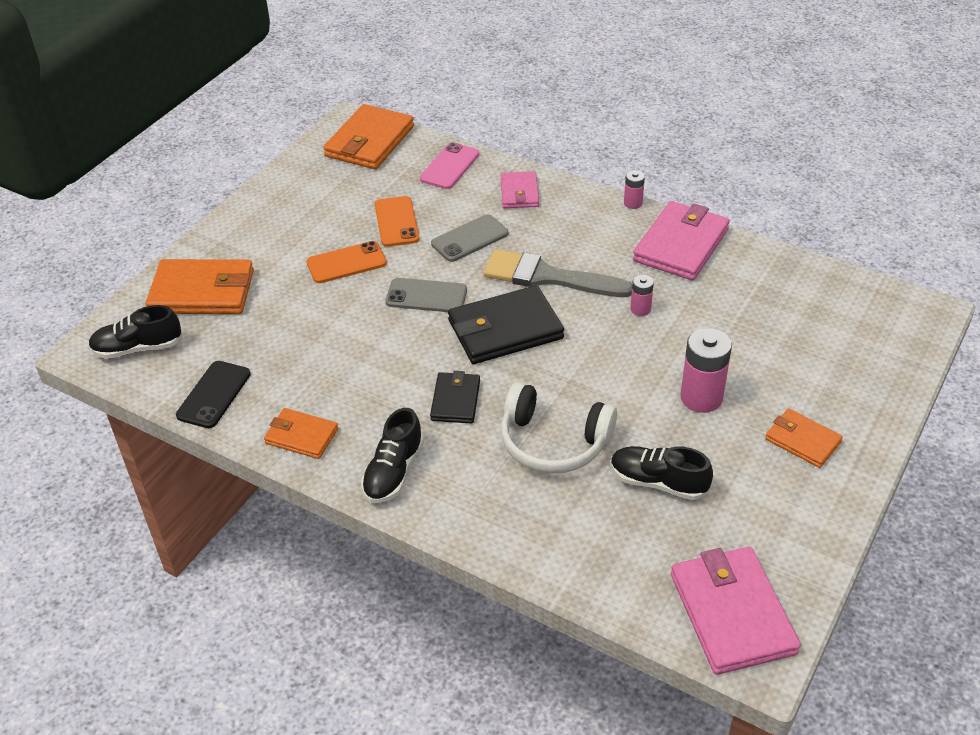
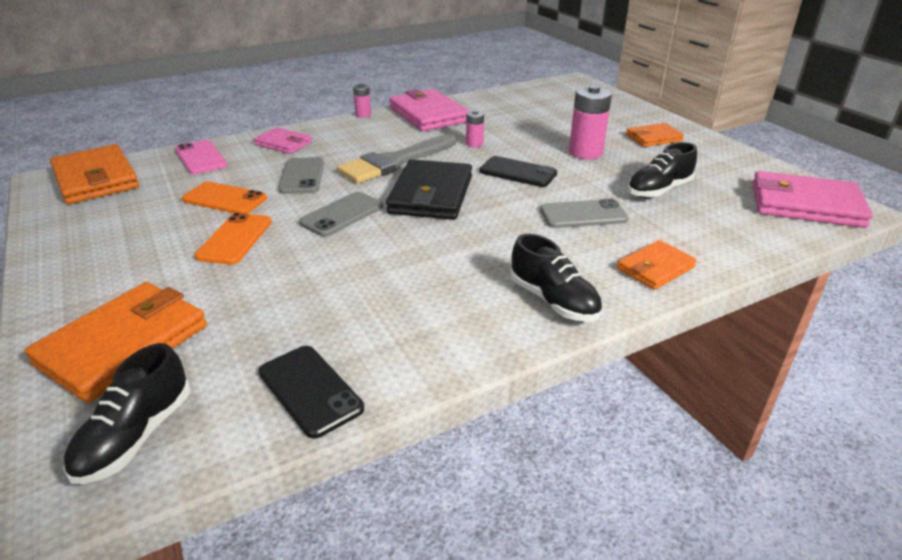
camera: 60 degrees left, 10 degrees down
(301, 436) = (449, 343): orange wallet -> orange wallet (655, 268)
(455, 400) = (490, 241): black wallet -> none
(553, 442) = (583, 215): white headphones -> grey phone
(603, 366) = (518, 172): none -> black phone

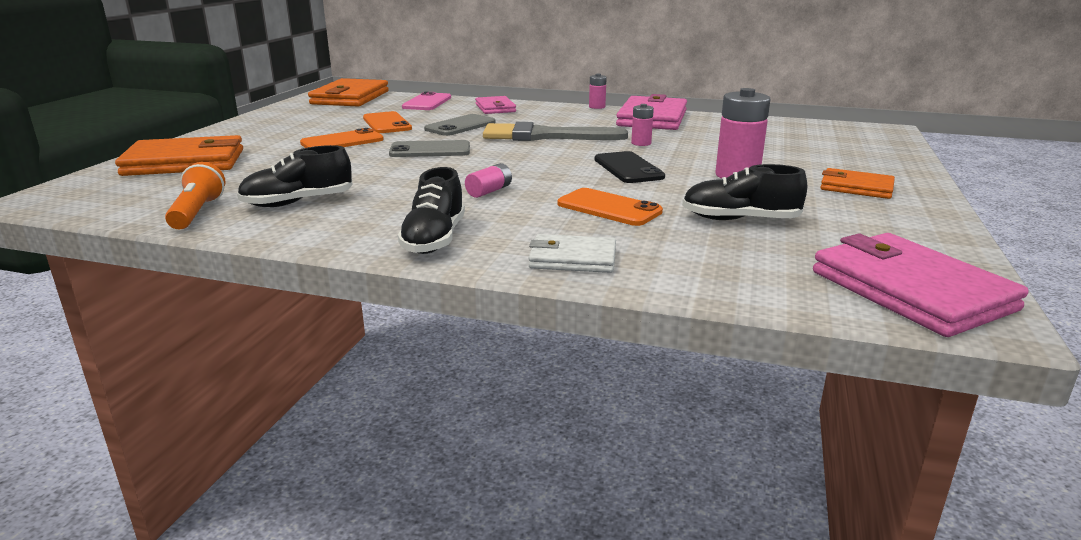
camera: 45 degrees right, 10 degrees down
(136, 436) = (102, 194): black shoe -> black shoe (298, 202)
(310, 390) = (197, 212): black phone -> orange flashlight
(431, 195) = (518, 159): black wallet -> none
(484, 236) = (489, 191): none -> pink battery
(583, 215) = (609, 208): grey phone -> orange phone
(655, 268) = (572, 259): orange wallet -> white wallet

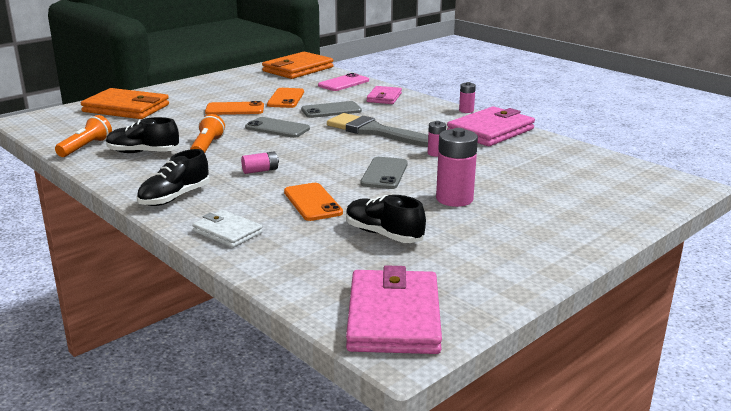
camera: 30 degrees right, 0 degrees up
(376, 181) = (207, 147): none -> orange flashlight
(628, 168) = (384, 174): black phone -> grey phone
(856, 187) = (530, 233): orange wallet -> none

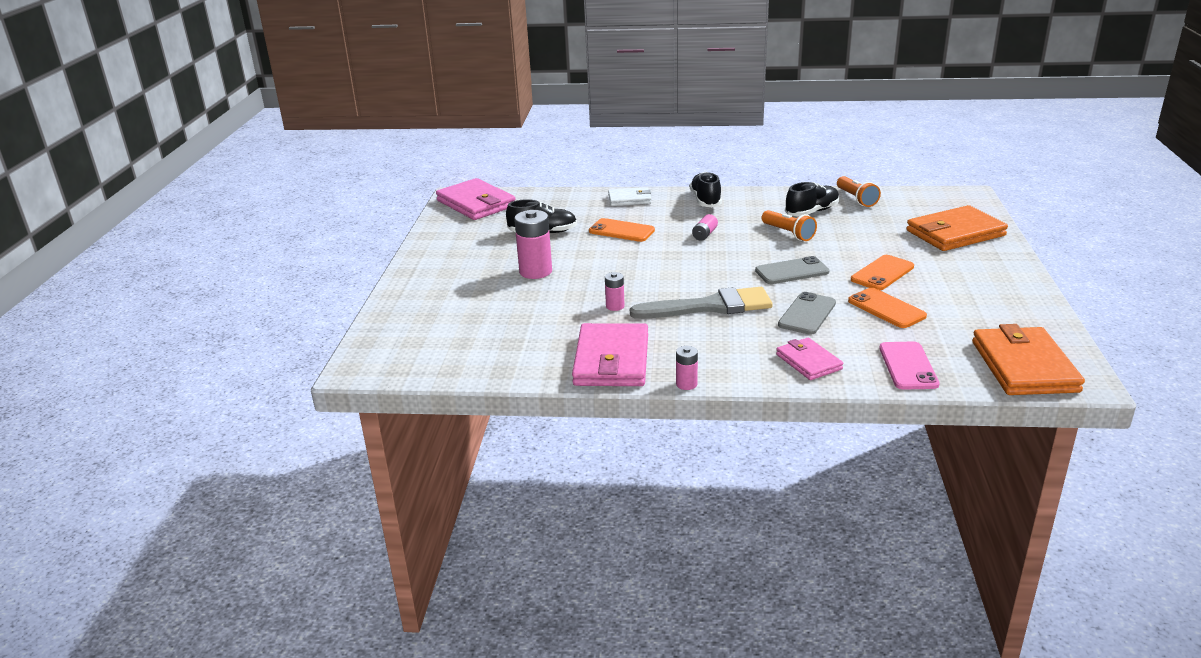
camera: 140 degrees right, 5 degrees up
(384, 174) = (618, 269): grey phone -> none

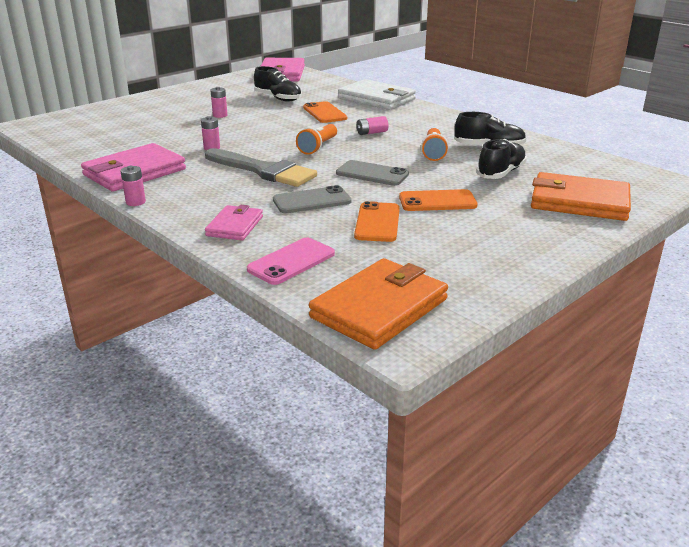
camera: 40 degrees right, 0 degrees up
(535, 271) = (220, 115): pink battery -> pink battery, size x0.53
(629, 199) = (377, 99): white wallet -> white wallet, size x1.74
(705, 200) = (427, 115): black shoe -> black shoe (501, 173)
(856, 199) = (550, 151): orange flashlight -> orange flashlight (318, 147)

